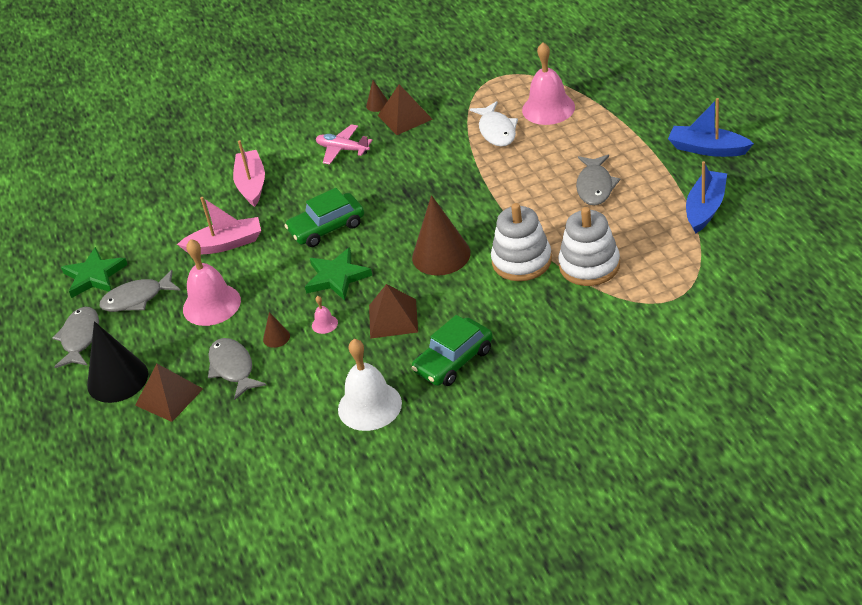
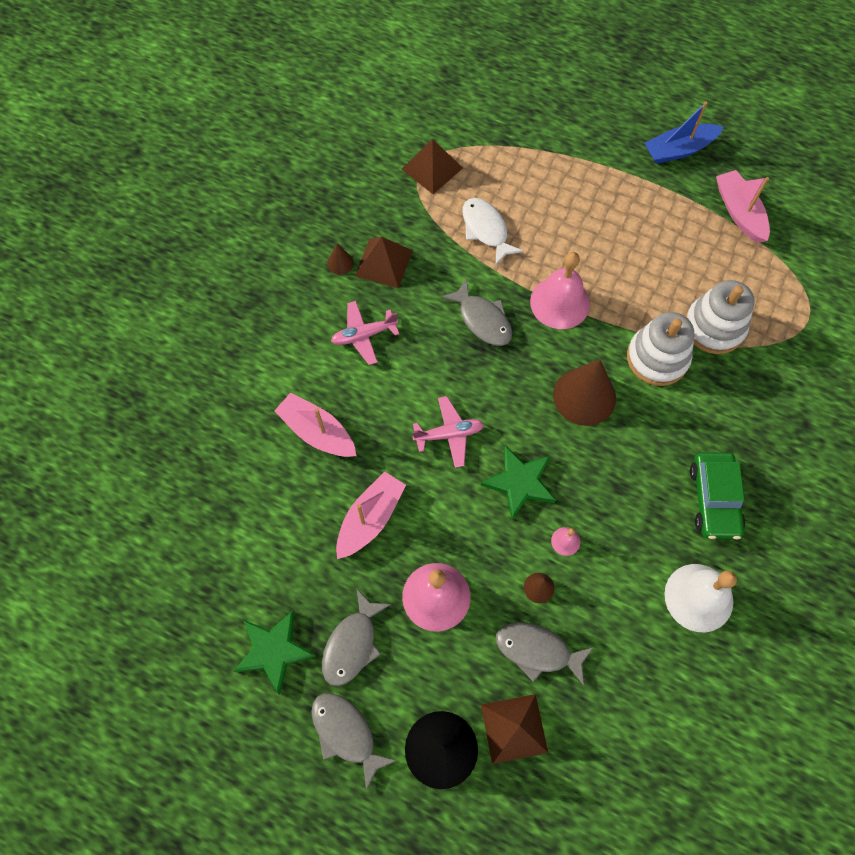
camera: 50 degrees left, 25 degrees up
(327, 228) = (449, 434): green car -> pink plane
(393, 318) = (617, 492): brown pyramid -> brown pyramid (432, 168)
(497, 131) = (486, 230): white fish -> white fish turned 150 degrees counterclockwise
(548, 108) = (505, 179): pink bell -> pink bell (560, 302)
(595, 186) = (632, 241): grey fish -> grey fish (482, 320)
(705, 208) = (739, 212): blue boat -> pink boat

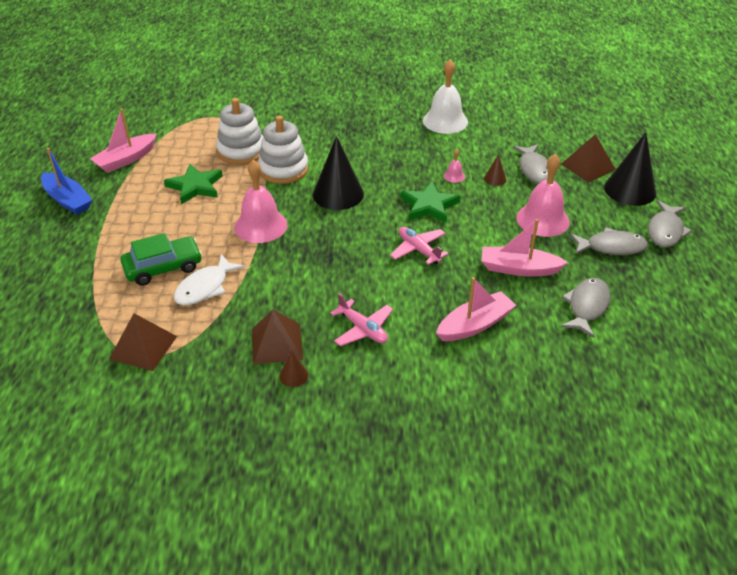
camera: 115 degrees left, 25 degrees down
(274, 651) = (655, 283): green star -> green star (195, 186)
(317, 432) = (475, 325): pink boat -> pink boat turned 135 degrees counterclockwise
(482, 320) = (302, 262): grey fish -> grey fish (586, 306)
(584, 396) = (338, 194): brown cone -> black cone
(714, 499) = (376, 127): green car -> green car (163, 267)

